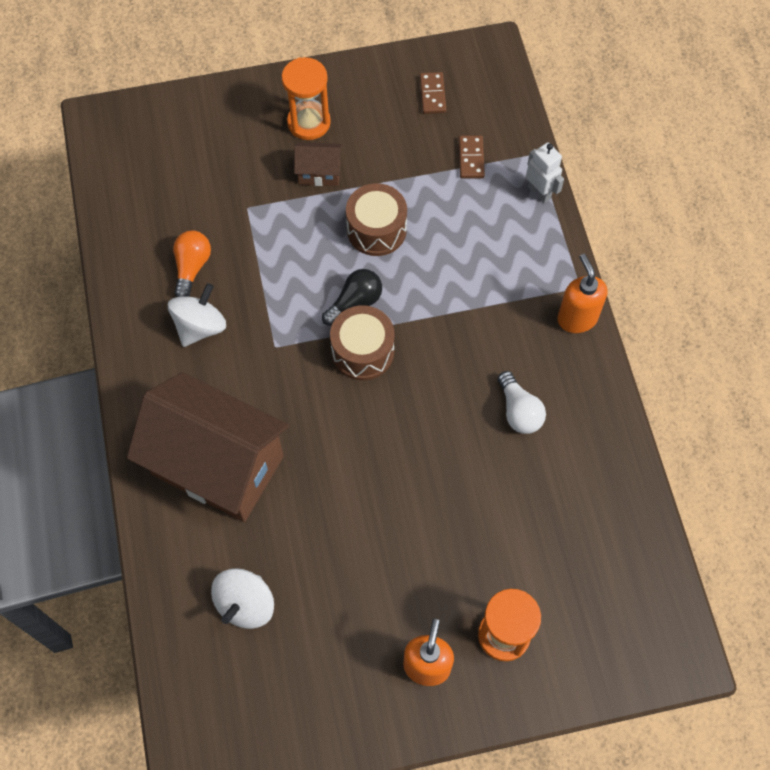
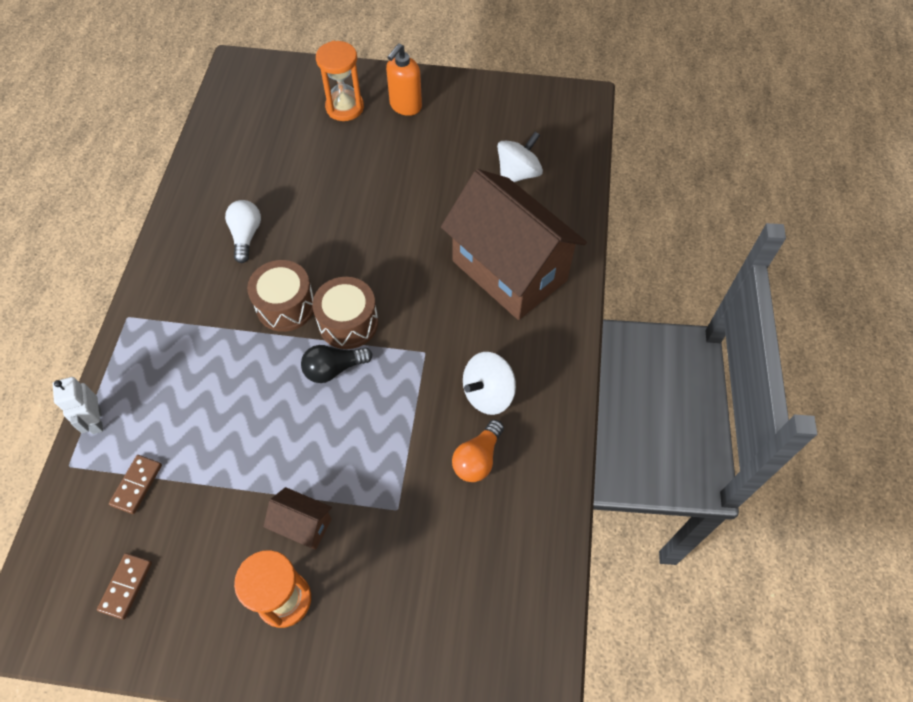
camera: 160 degrees left, 5 degrees down
(376, 230) = (277, 436): brown drum -> brown drum (286, 306)
(577, 318) = (149, 291): orange soap dispenser -> none

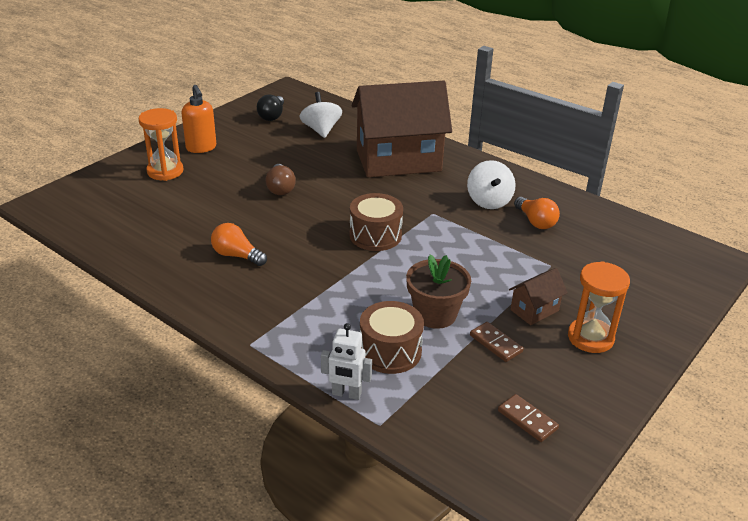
camera: 60 degrees left, 25 degrees down
(137, 485) = (433, 387): brown domino -> brown domino (496, 343)
(245, 437) = (435, 314): none -> brown flower pot
(246, 236) = (236, 255): white light bulb -> orange light bulb
(286, 306) = (329, 258): brown drum -> brown drum (390, 351)
(334, 369) = (410, 255): black light bulb -> black light bulb (272, 116)
(378, 204) = (280, 188): none -> brown light bulb

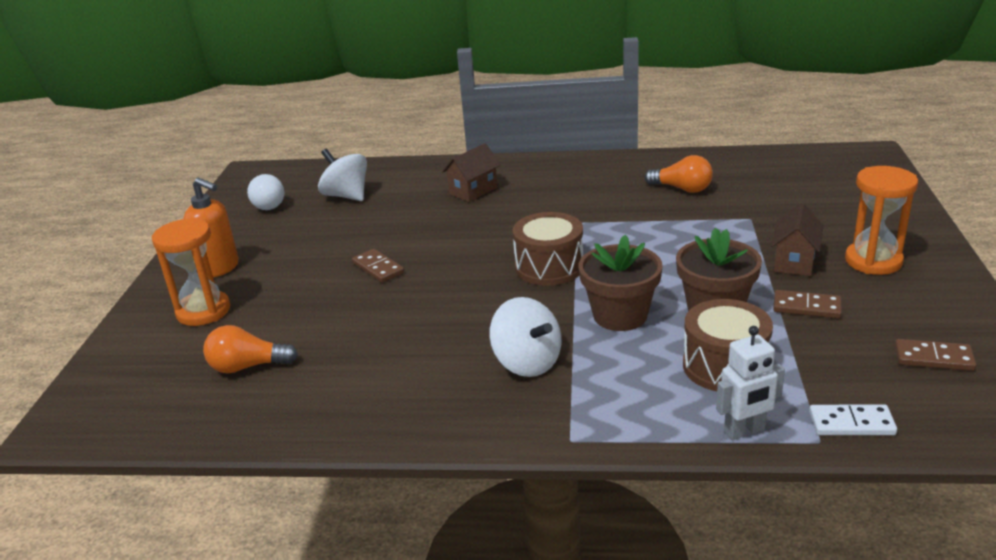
camera: 30 degrees left, 5 degrees down
(236, 255) = (422, 357): orange light bulb -> orange light bulb (247, 366)
(272, 116) = (267, 204): black light bulb -> white light bulb
(280, 188) = (378, 268): brown light bulb -> brown domino
(374, 288) = (620, 315): none -> brown flower pot
(398, 161) = (473, 191): brown house -> brown house, size x0.41
(413, 426) = (851, 423): none -> white domino
(489, 201) = (614, 190): white spinning top -> white spinning top (527, 362)

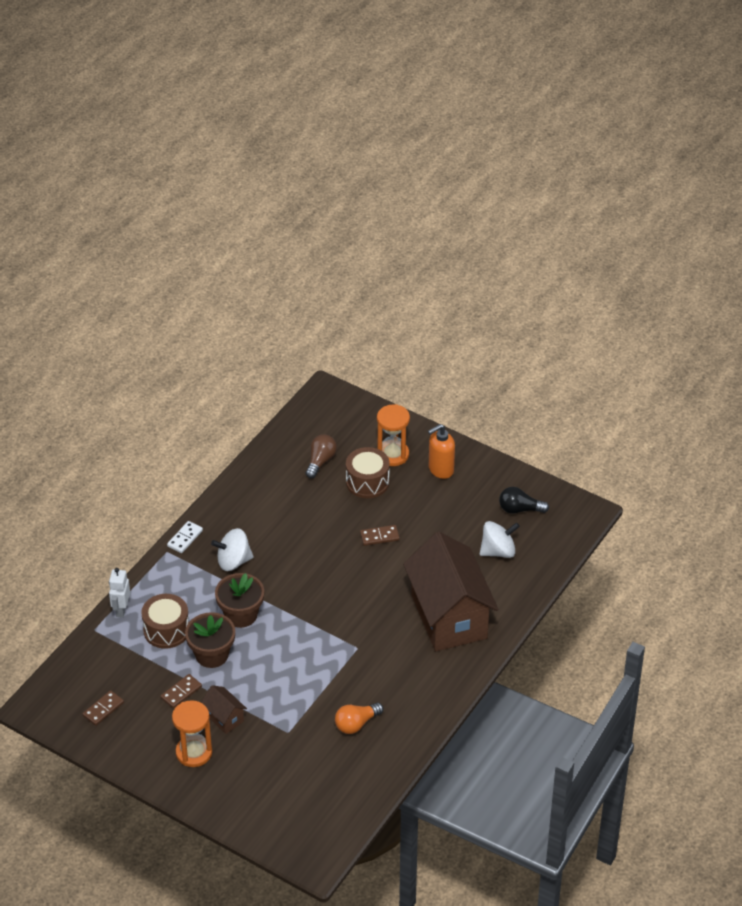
camera: 115 degrees right, 15 degrees up
(247, 366) = (320, 461): orange light bulb -> brown light bulb
(267, 204) = (519, 509): white light bulb -> black light bulb
(473, 191) = (449, 617): brown house -> brown house, size x2.42
(549, 267) = (315, 610): brown drum -> brown drum (367, 482)
(851, 423) = (94, 647): white domino -> white domino (185, 538)

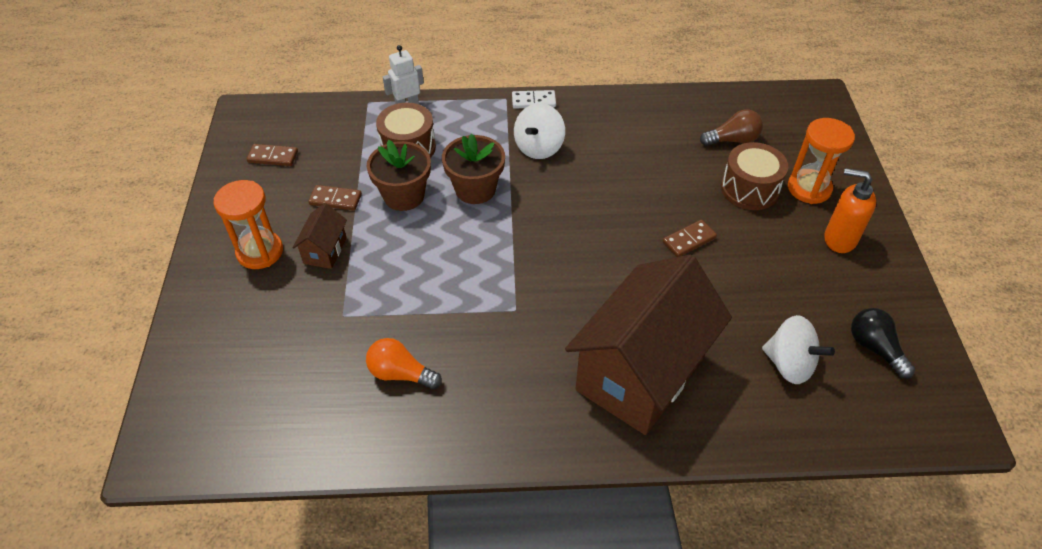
camera: 55 degrees right, 5 degrees up
(233, 561) = (539, 147): white spinning top -> white spinning top turned 105 degrees counterclockwise
(379, 537) = (689, 240): brown domino -> brown domino turned 75 degrees counterclockwise

